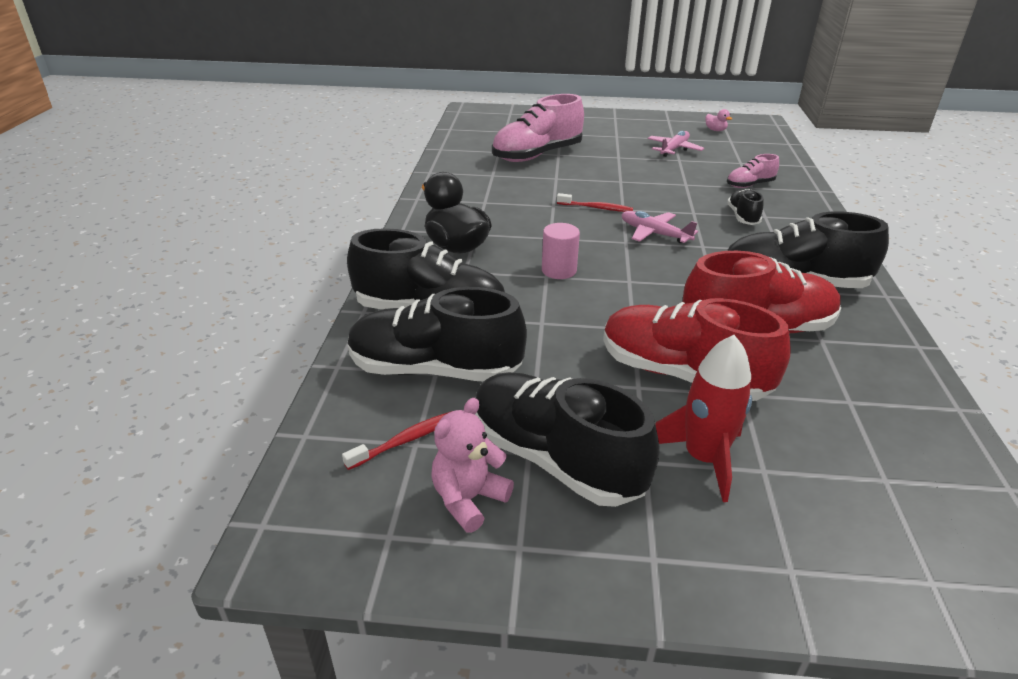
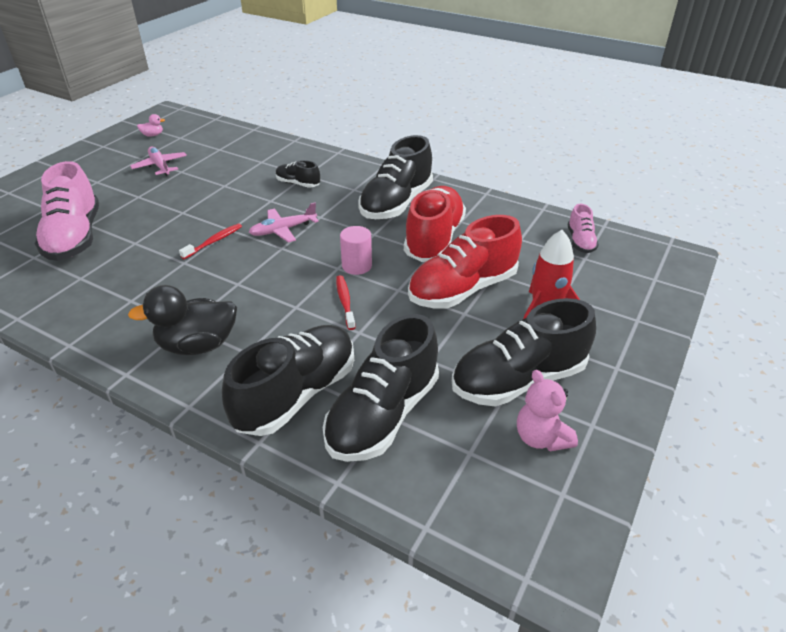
camera: 65 degrees left, 5 degrees up
(406, 440) = (463, 457): red toothbrush -> red toothbrush (345, 302)
(559, 270) = (293, 297): pink cylinder -> pink cylinder (357, 266)
(750, 185) = (257, 161): pink shoe -> pink shoe (580, 241)

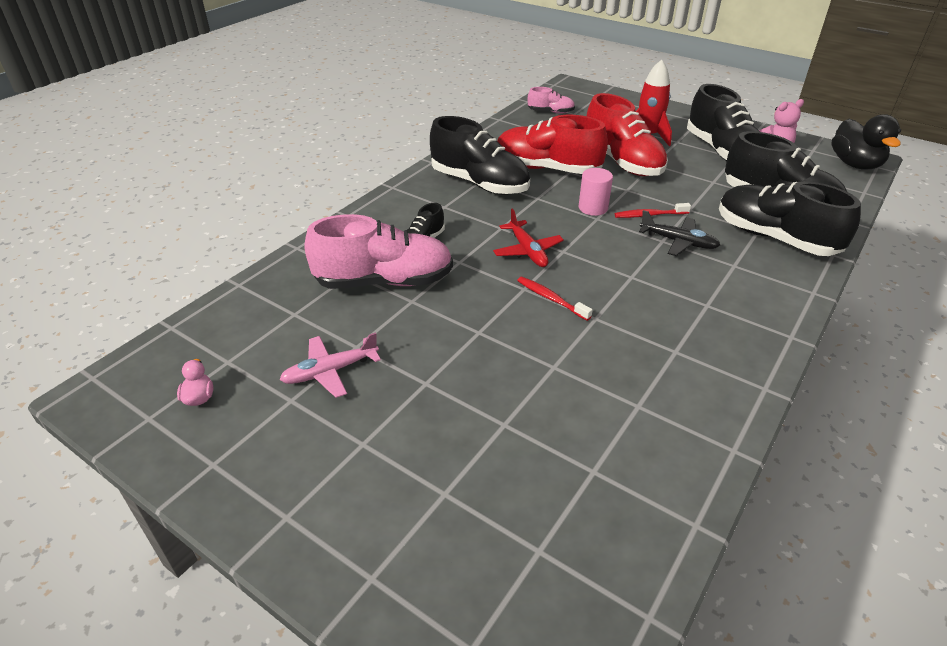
camera: 85 degrees left, 0 degrees up
(75, 237) = (539, 433): pink shoe -> pink shoe (384, 281)
(198, 345) = (734, 294): black duck -> black duck (855, 164)
(283, 230) = (527, 250): pink plane -> red plane
(293, 317) = (678, 242): none -> black plane

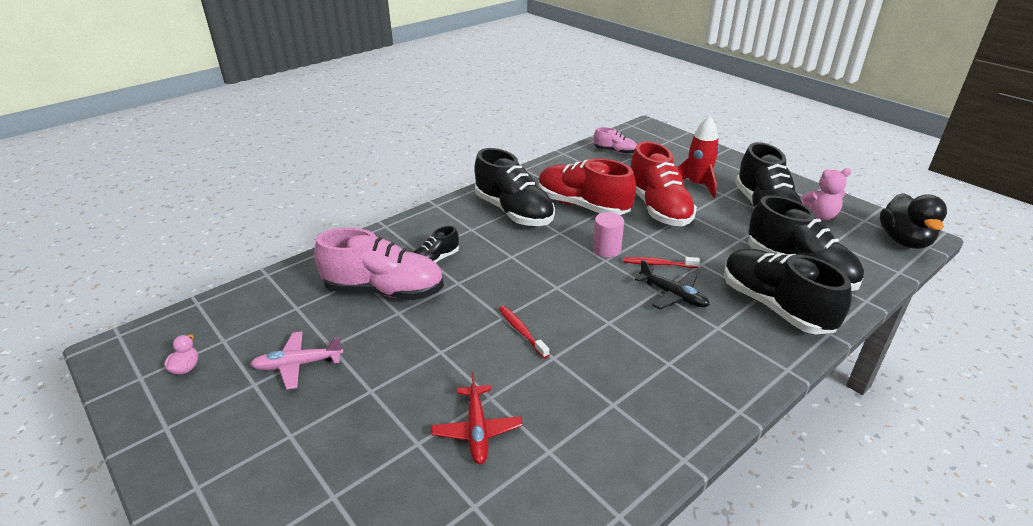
camera: 15 degrees right, 5 degrees down
(527, 250) = (524, 282): red plane -> red plane (477, 430)

